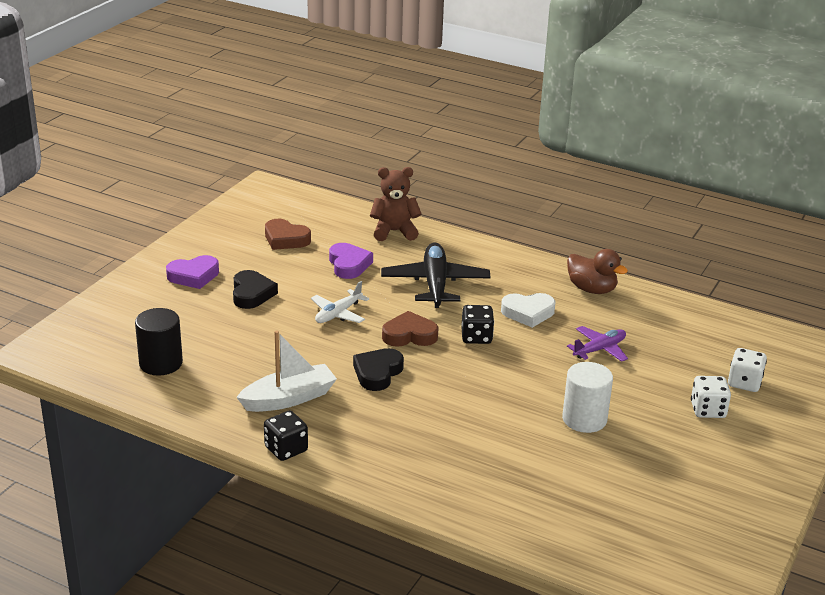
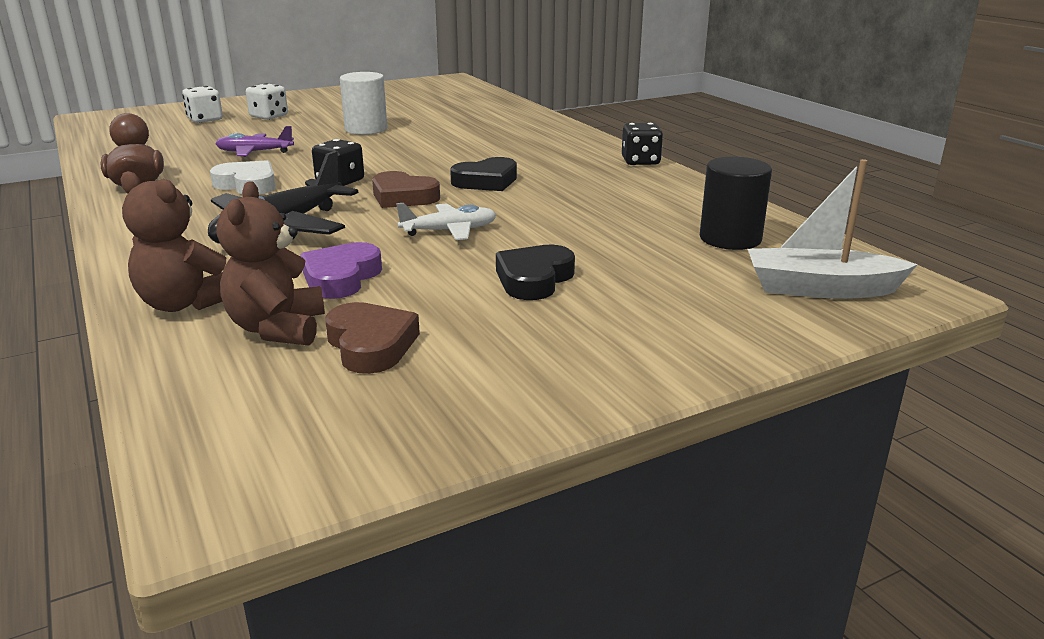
camera: 145 degrees left, 5 degrees down
(193, 276) = (602, 328): purple heart -> none
(289, 398) = (602, 185): white boat -> white boat (820, 289)
(334, 234) = (277, 329): none -> brown teddy bear

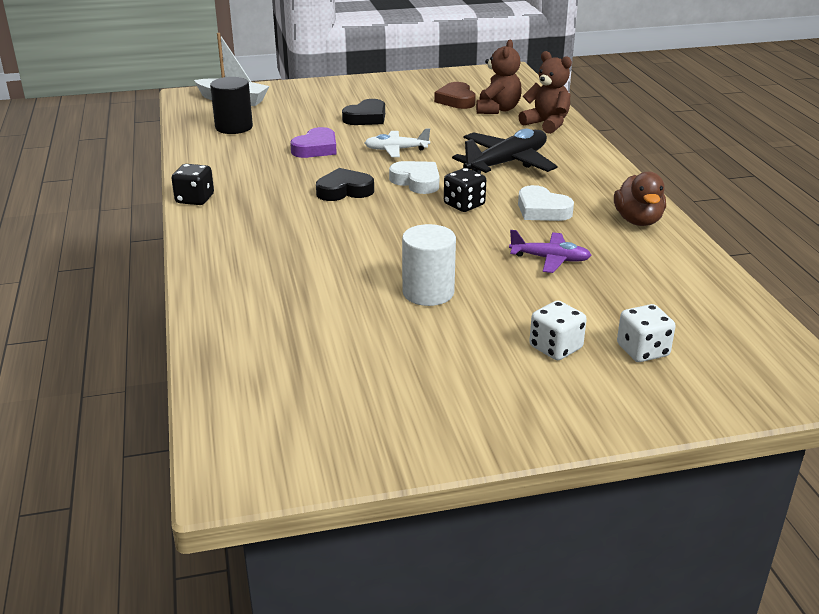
camera: 165 degrees left, 5 degrees up
(341, 278) = (467, 128): purple heart -> purple heart (316, 148)
(403, 197) = (417, 181): brown heart -> white heart

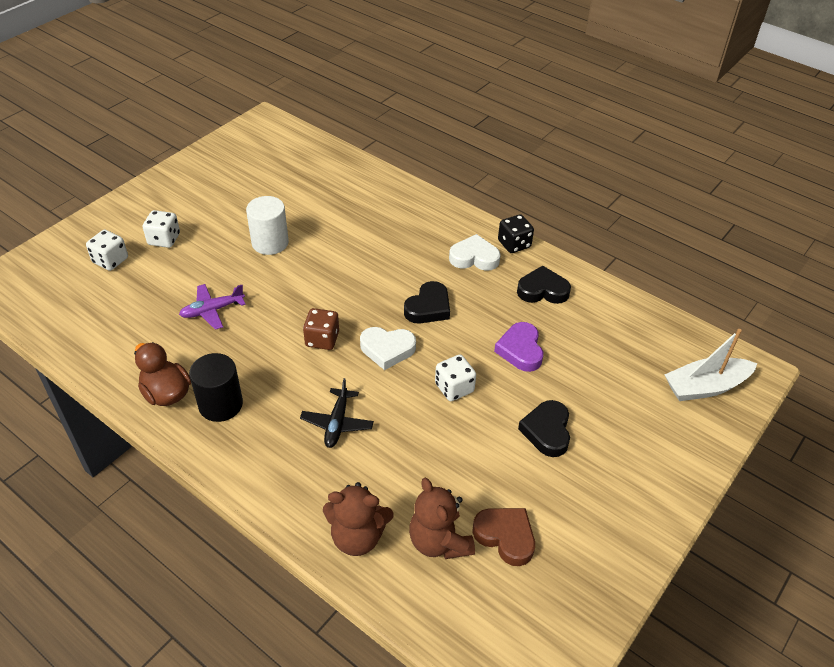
camera: 140 degrees right, 15 degrees up
(234, 127) = (629, 342): black cylinder -> black cylinder (220, 404)
(235, 167) = (542, 290): none -> black heart
(396, 150) = (454, 388): white plane -> white dice
(464, 205) = (322, 339): black dice -> brown dice
(506, 163) = (337, 423): black plane -> black plane, size x0.58
(542, 210) = (255, 366): white heart -> white heart (474, 257)

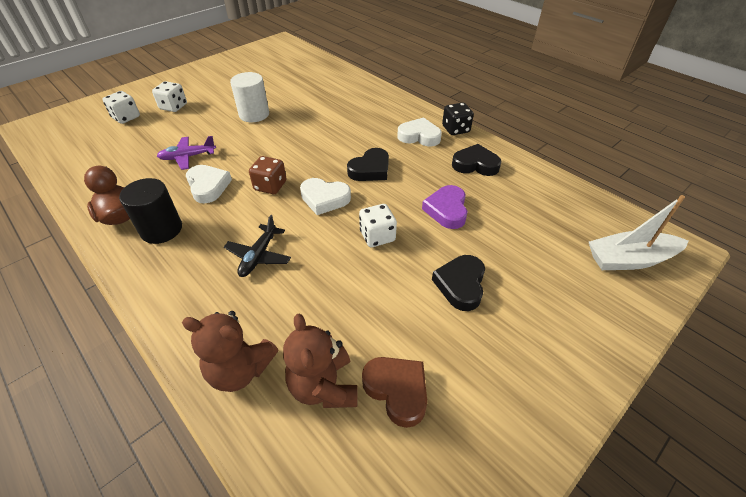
camera: 10 degrees right, 0 degrees up
(251, 347) = (208, 186): none -> white heart

